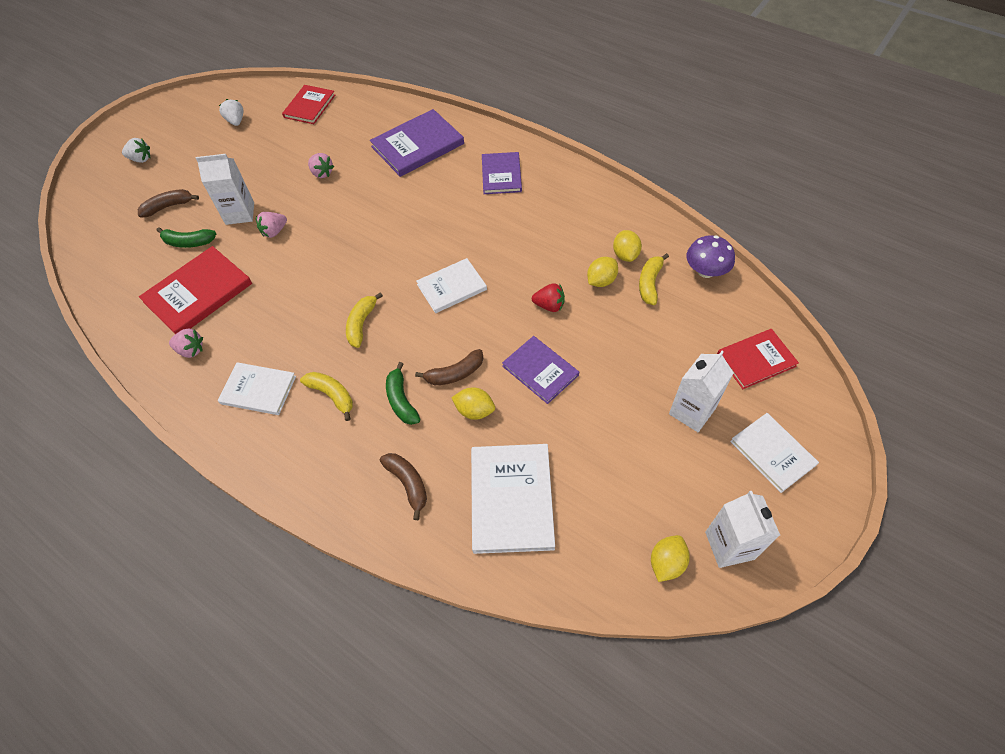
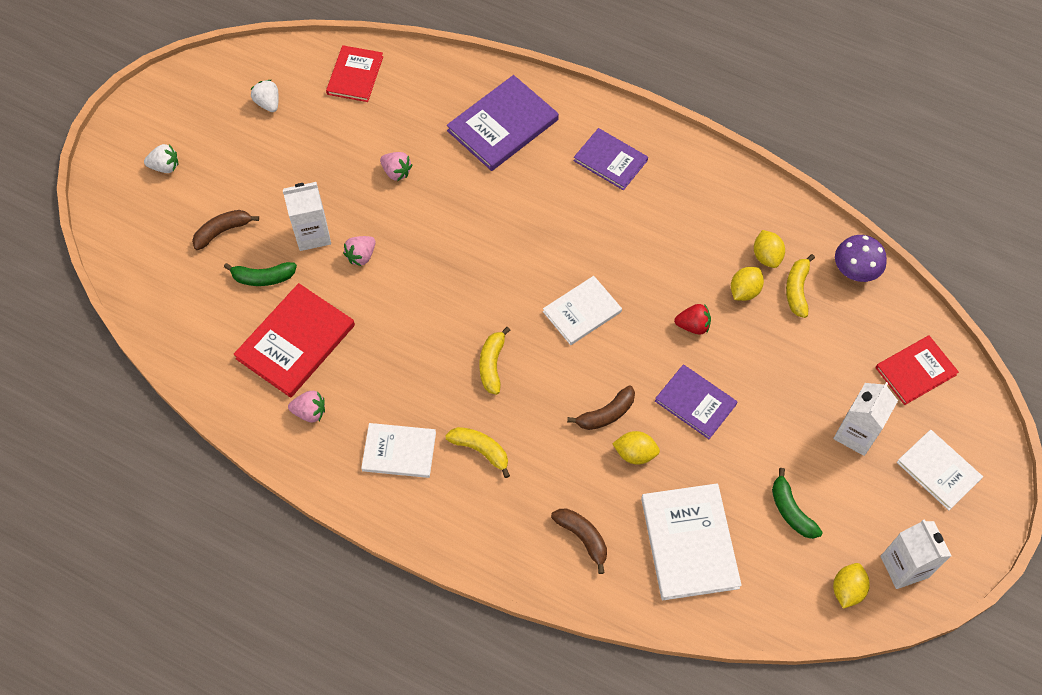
camera: 10 degrees left, 5 degrees up
(401, 400) = (556, 449): green banana -> green banana (791, 510)
(501, 175) = (610, 160): purple book -> purple book turned 45 degrees counterclockwise

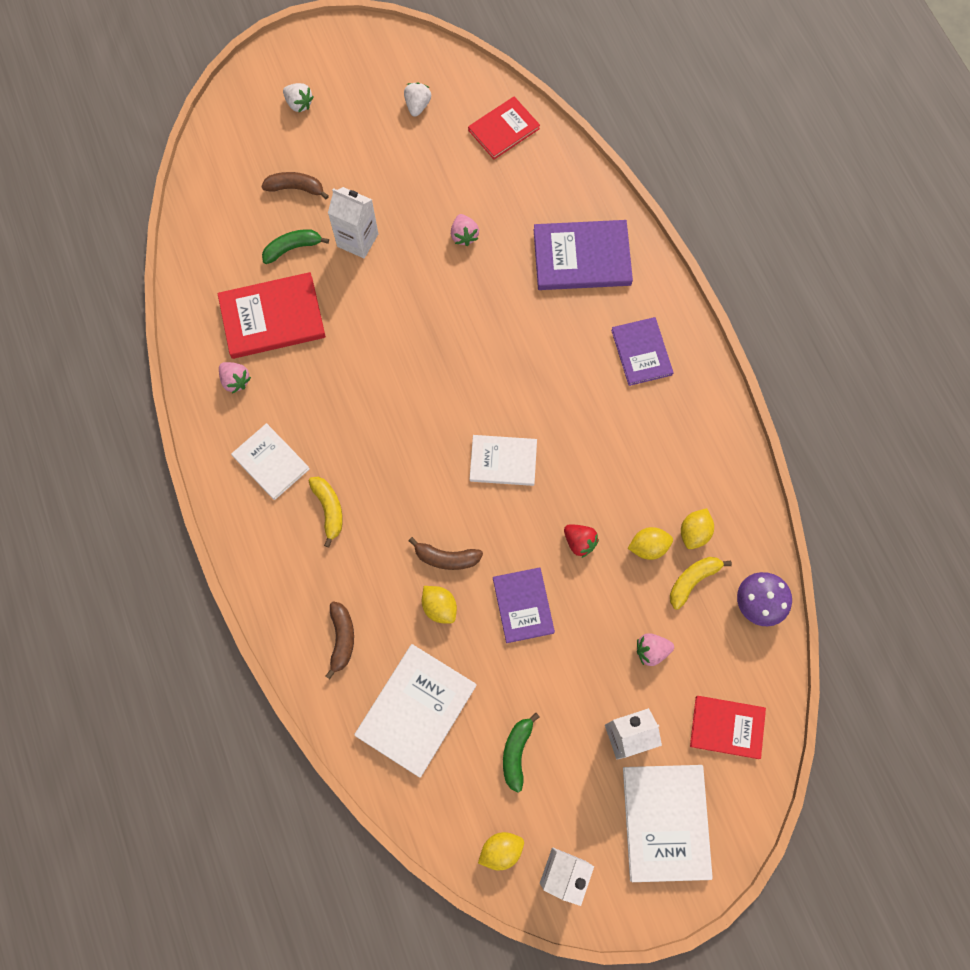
camera: 40 degrees right, 10 degrees up
(263, 278) = (293, 248): green banana -> green banana turned 120 degrees clockwise
(361, 256) = (378, 285): pink strawberry -> pink strawberry (651, 650)
(492, 364) = (397, 449): yellow banana -> none
(938, 470) = (665, 822): white book -> white book, size x1.53

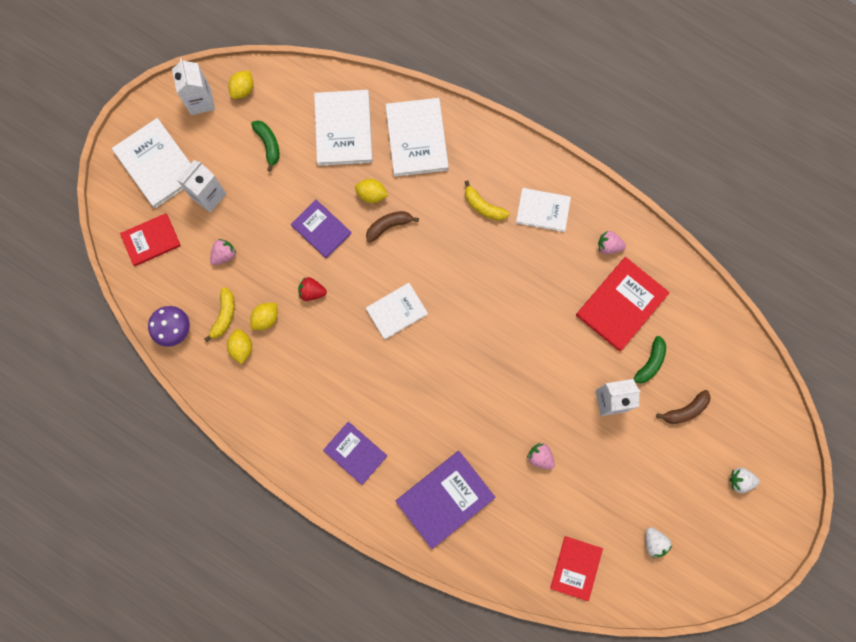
camera: 145 degrees right, 5 degrees up
(342, 639) = (416, 138): brown banana -> white book

